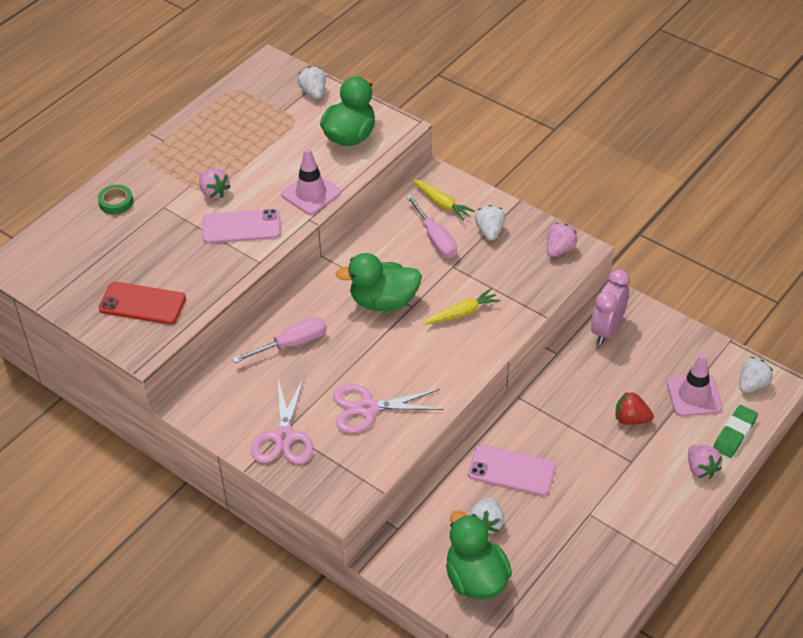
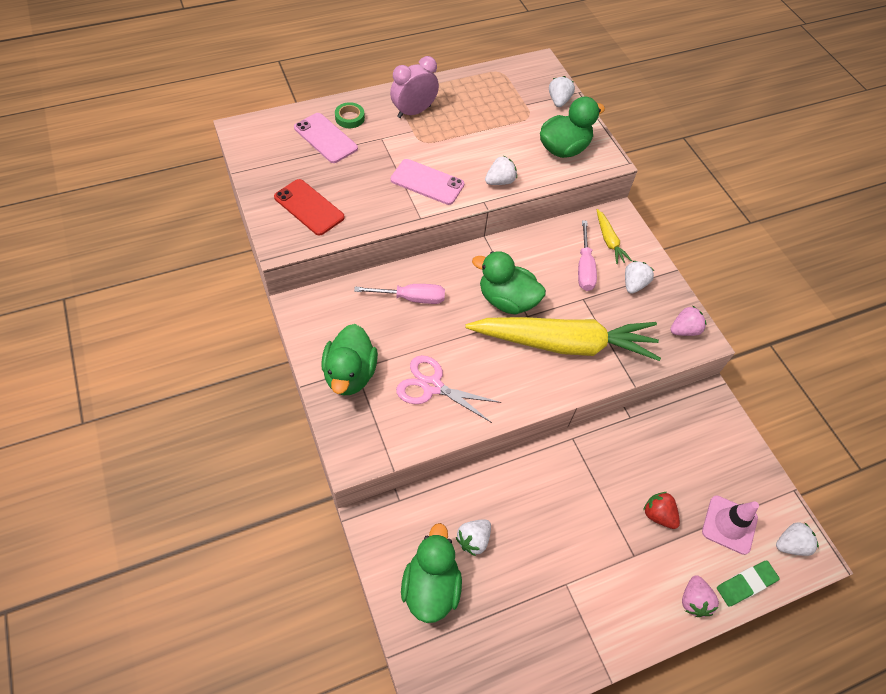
camera: 25 degrees right, 10 degrees up
(214, 192) = (426, 145): pink strawberry -> none
(283, 437) = (350, 374): pink scissors -> green duck
(311, 194) = (500, 181): pink traffic cone -> white strawberry
(462, 313) = (565, 344): yellow carrot -> yellow carrot, size x2.46
(511, 470) = (525, 503): pink phone -> pink phone (325, 138)
(607, 330) = (687, 420): pink clock -> pink clock (414, 112)

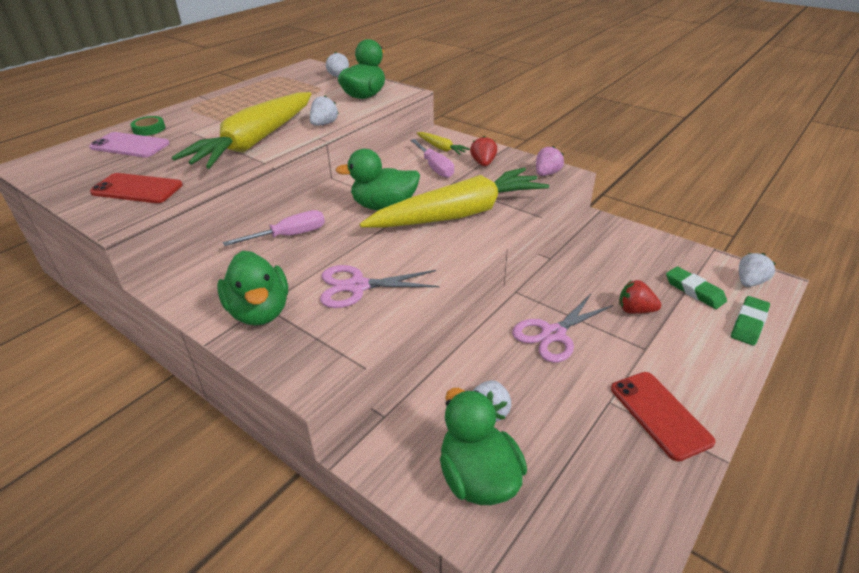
camera: 25 degrees left, 20 degrees down
(414, 112) = (213, 111): pink clock -> none
(427, 182) = (255, 142): pink phone -> yellow carrot
(571, 499) = (553, 334): none -> pink scissors
(595, 617) = (660, 414): none -> red phone
(634, 284) = (483, 163): white strawberry -> red strawberry
(693, 600) = (724, 356): pink strawberry -> none
(729, 524) = (694, 291): pink traffic cone -> green eraser

